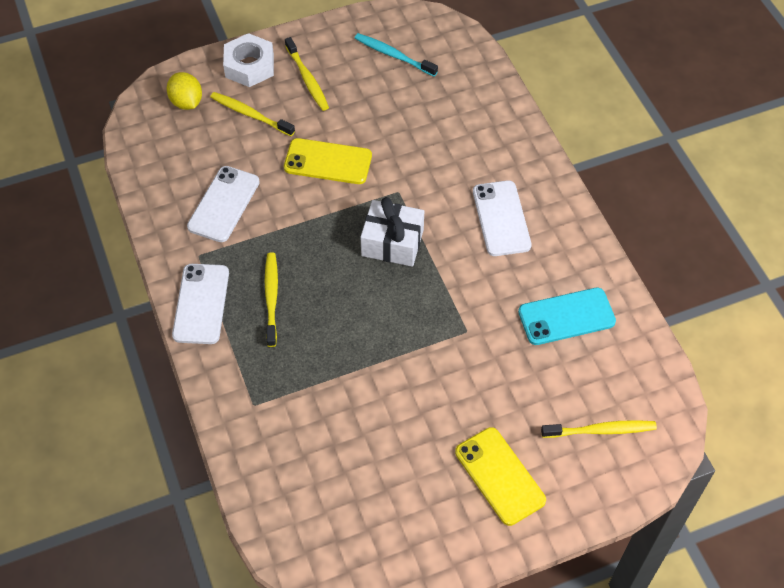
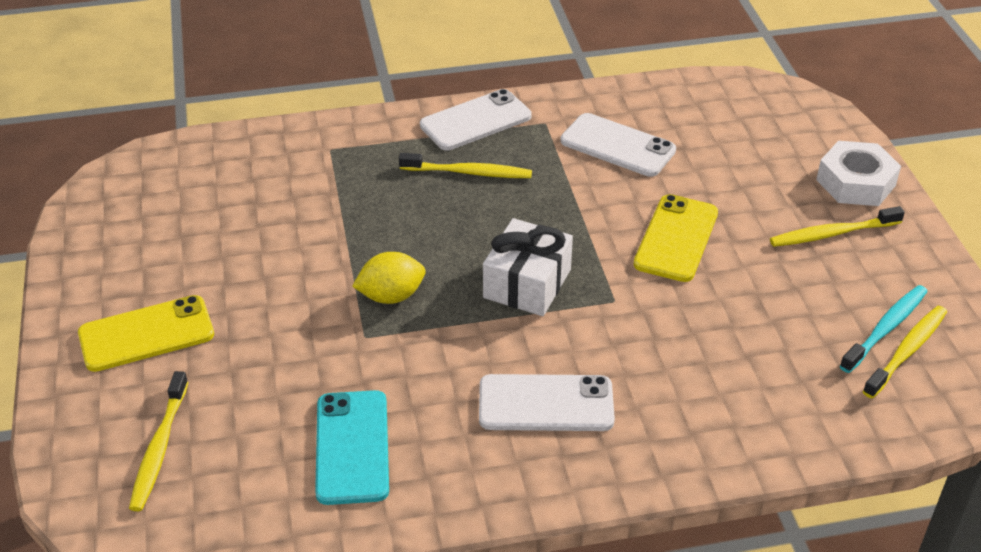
camera: 100 degrees right, 15 degrees down
(186, 102) = (789, 126): yellow lemon -> yellow lemon (391, 296)
(201, 304) = (476, 121): white phone -> white phone turned 45 degrees counterclockwise
(250, 114) = (765, 177): yellow toothbrush -> yellow toothbrush (906, 351)

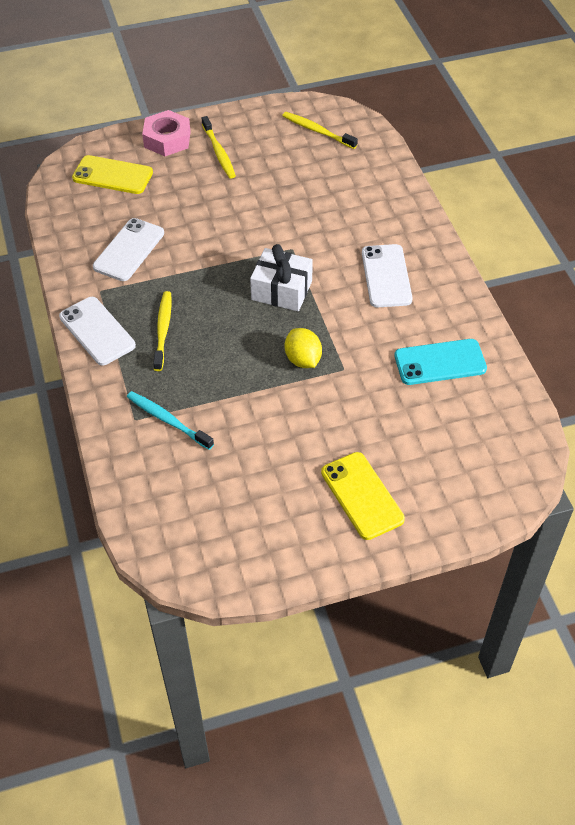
camera: 95 degrees left, 10 degrees up
(159, 448) = (463, 462): yellow toothbrush -> none
(676, 238) = (229, 220): yellow phone -> yellow phone (112, 175)
(856, 182) = (167, 139): white nut -> pink nut
(885, 329) = (300, 137): turquoise toothbrush -> turquoise toothbrush (168, 420)

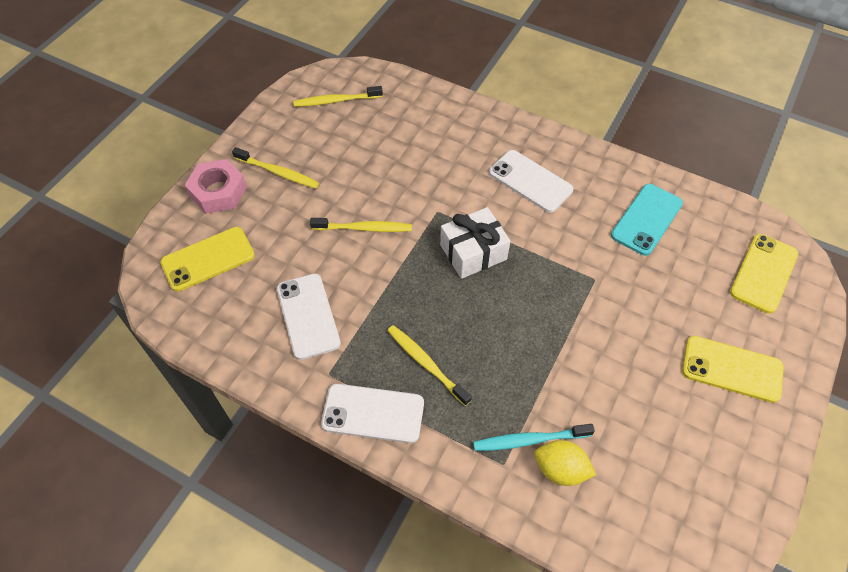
camera: 45 degrees left, 5 degrees up
(229, 224) = (363, 228): none -> yellow toothbrush
(303, 359) = (559, 296): yellow lemon -> yellow lemon (560, 469)
(481, 463) = (763, 273): none -> yellow phone

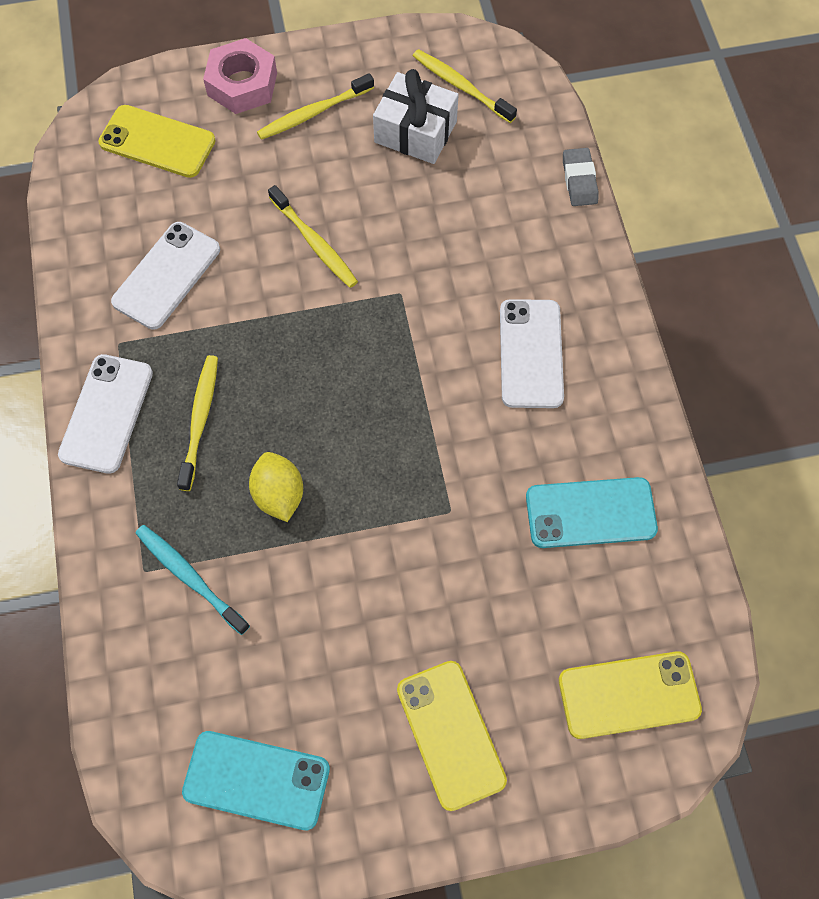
camera: 50 degrees right, 10 degrees up
(278, 172) = (314, 113): yellow toothbrush -> yellow toothbrush turned 75 degrees clockwise
(373, 413) = (107, 413): white phone -> white phone turned 45 degrees clockwise
(446, 94) = (579, 180): none -> grey eraser
(473, 252) = (377, 365): white gift -> white gift (415, 132)
(560, 469) = (179, 629): yellow lemon -> yellow lemon (279, 494)
(693, 491) = (256, 780): none -> turquoise phone

